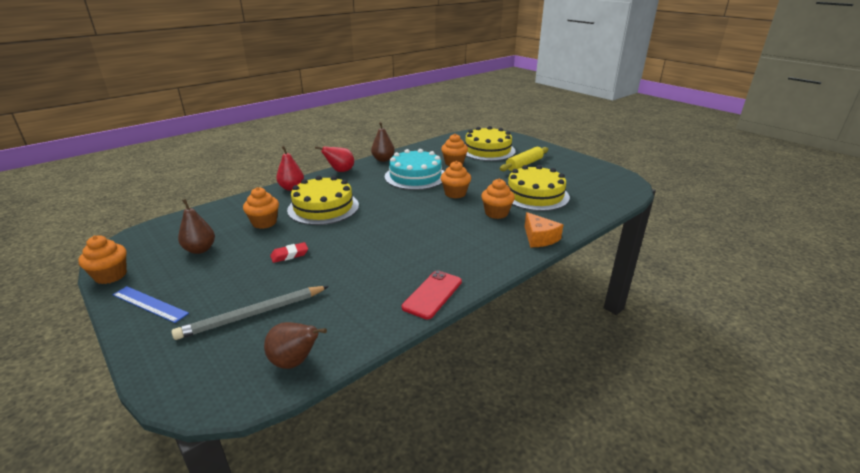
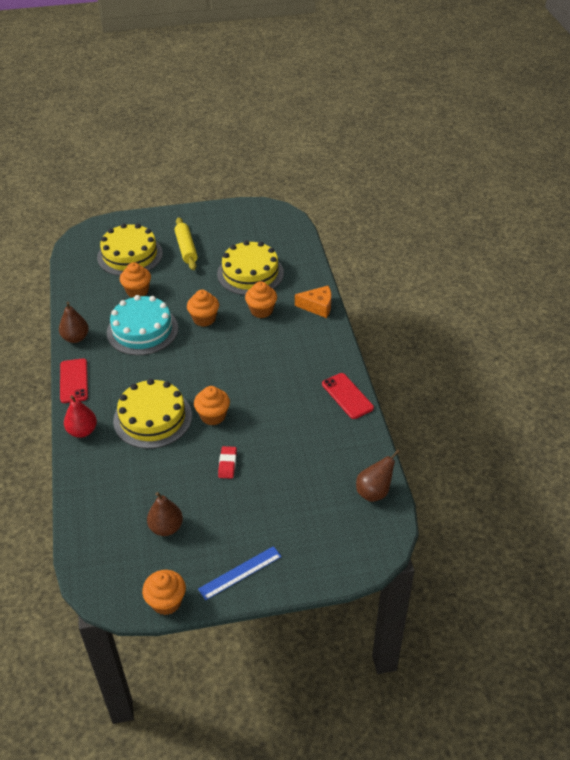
camera: 60 degrees left, 15 degrees up
(253, 314) = (302, 505): grey pencil -> none
(264, 223) = (148, 470): orange cupcake -> orange cupcake (213, 416)
(340, 171) = (74, 381): red pear -> red phone

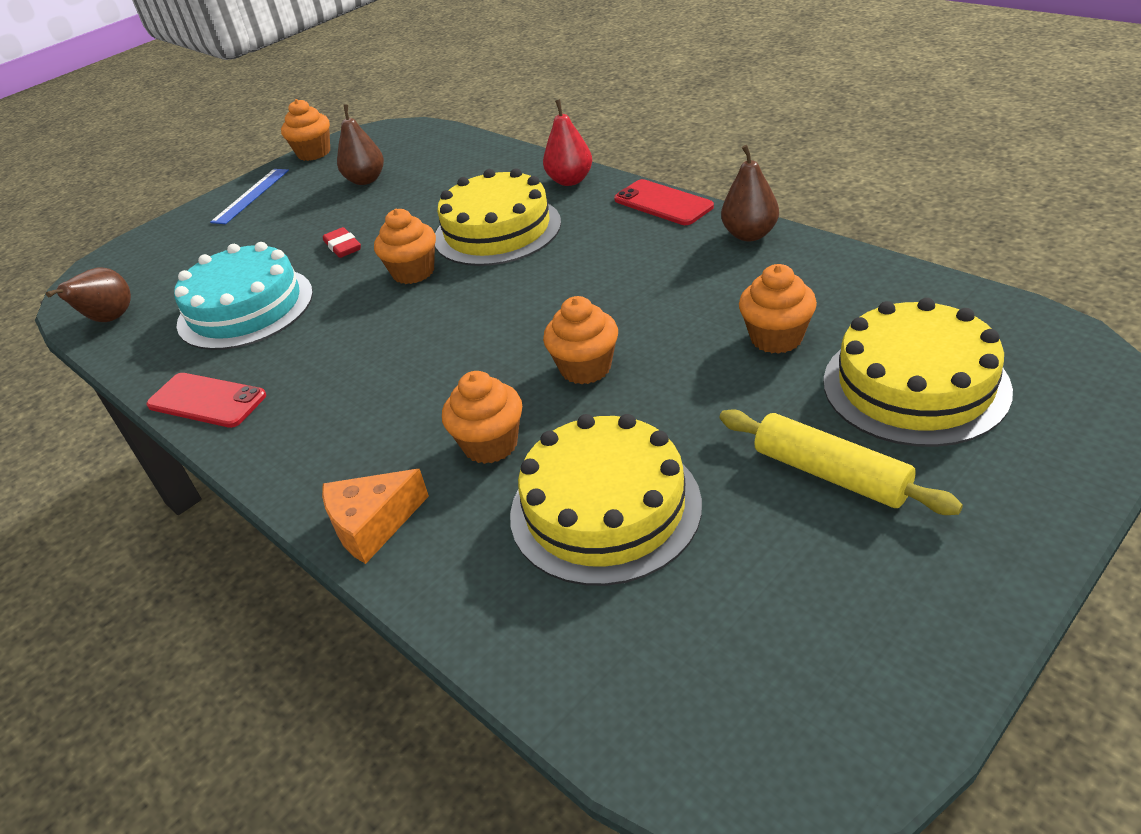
camera: 150 degrees right, 5 degrees down
(142, 330) = (667, 296): turquoise cake -> turquoise cake (245, 308)

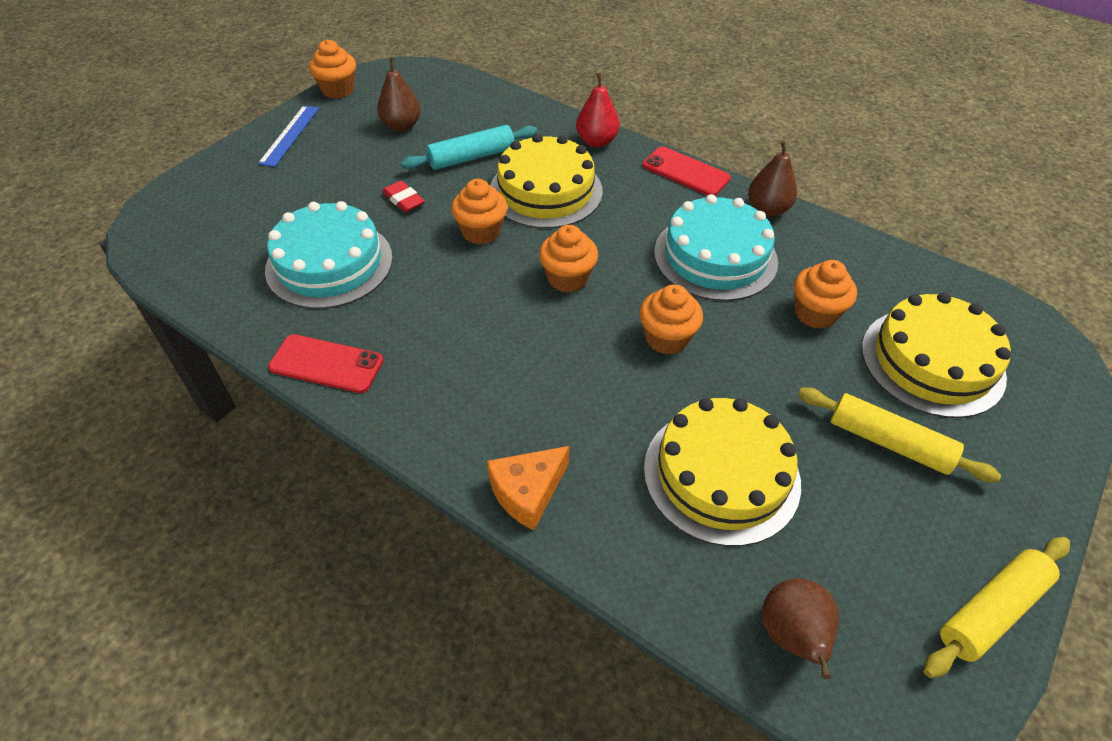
camera: 15 degrees left, 10 degrees up
(110, 319) = (192, 270): brown pear -> brown pear (792, 636)
(428, 204) = (471, 157): none -> turquoise rolling pin
(490, 444) = (607, 413): orange cupcake -> orange cupcake (567, 278)
(671, 284) = (715, 256): none -> turquoise cake
(917, 670) = (991, 611): none -> yellow rolling pin

